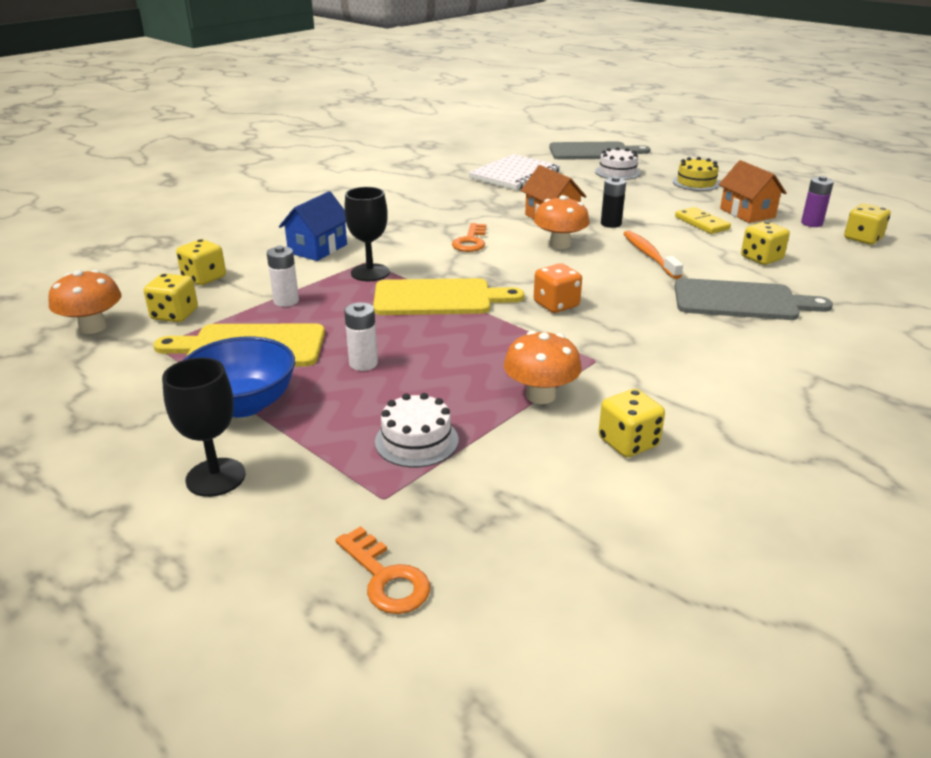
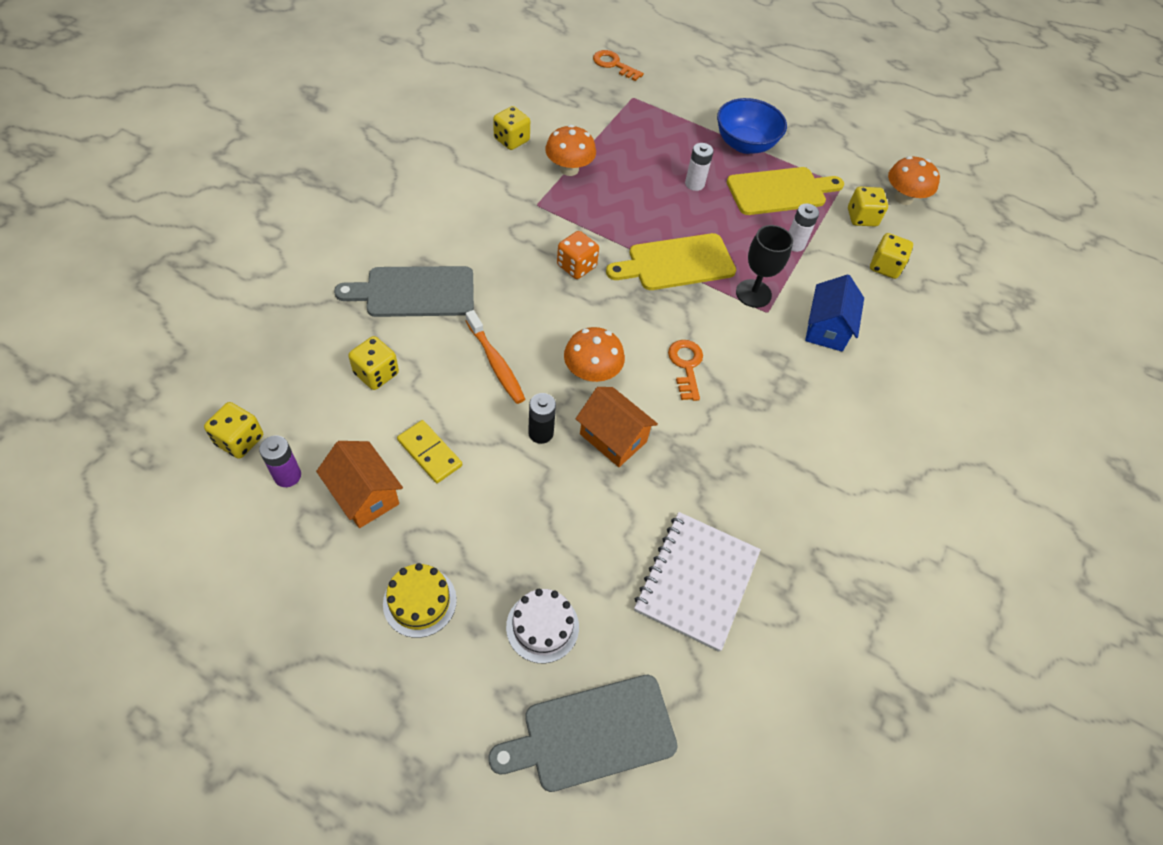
camera: 160 degrees right, 25 degrees up
(215, 477) = (721, 100): black goblet -> none
(416, 441) = (631, 130): white cake -> none

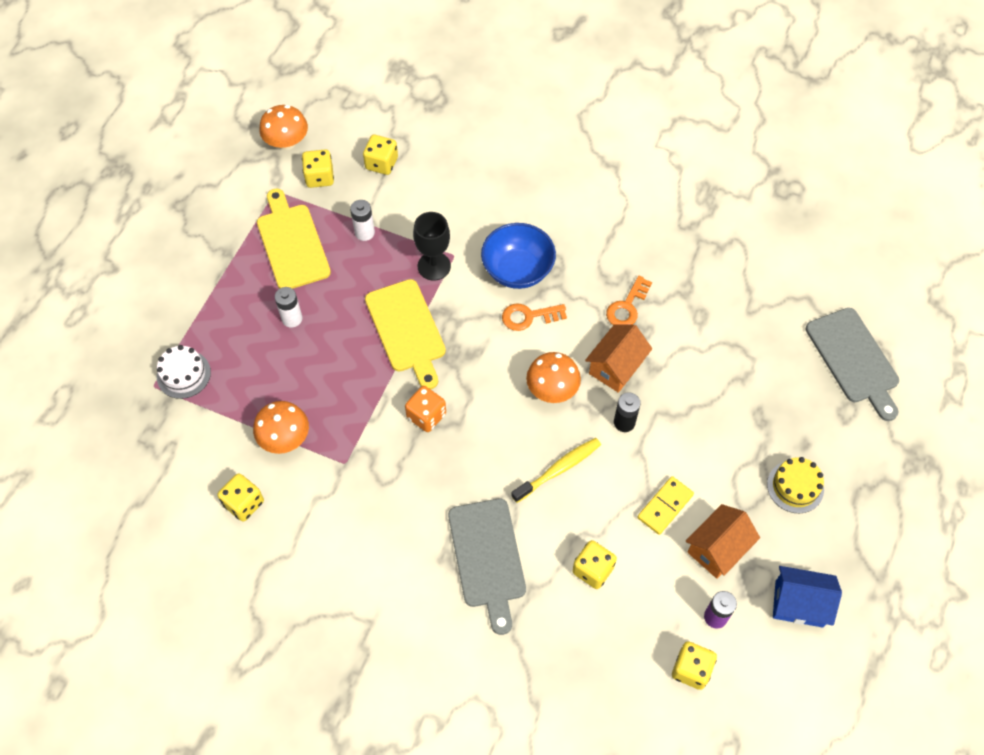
camera: 90 degrees left, 5 degrees up
(496, 363) = (559, 469): orange toothbrush -> yellow toothbrush
(542, 626) = (790, 399): white cake -> white cake (183, 374)
(614, 65) = (92, 411): orange key -> orange key (627, 306)
(696, 581) = (726, 302): white notebook -> none
(745, 144) = (223, 274): blue bowl -> blue bowl (517, 270)
(827, 328) = (464, 211): blue house -> blue house (799, 603)

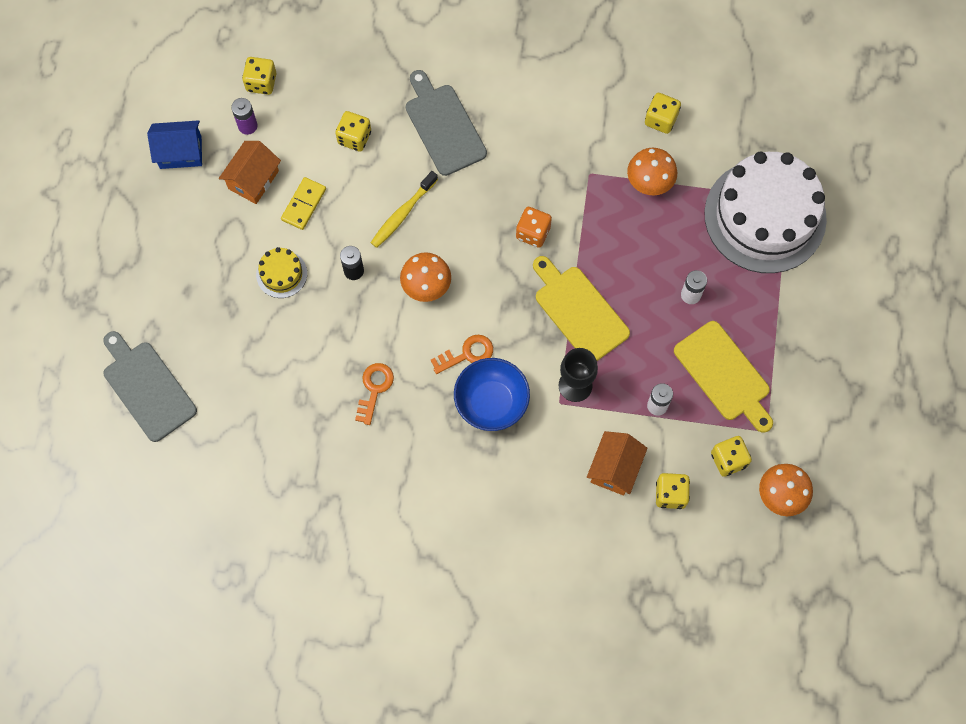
camera: 165 degrees right, 10 degrees up
(183, 374) = (765, 216): white cake -> white cake, size x2.41
(616, 367) = (372, 323): orange house -> orange house (614, 468)
(795, 486) = (192, 249): yellow cake -> yellow cake (281, 274)

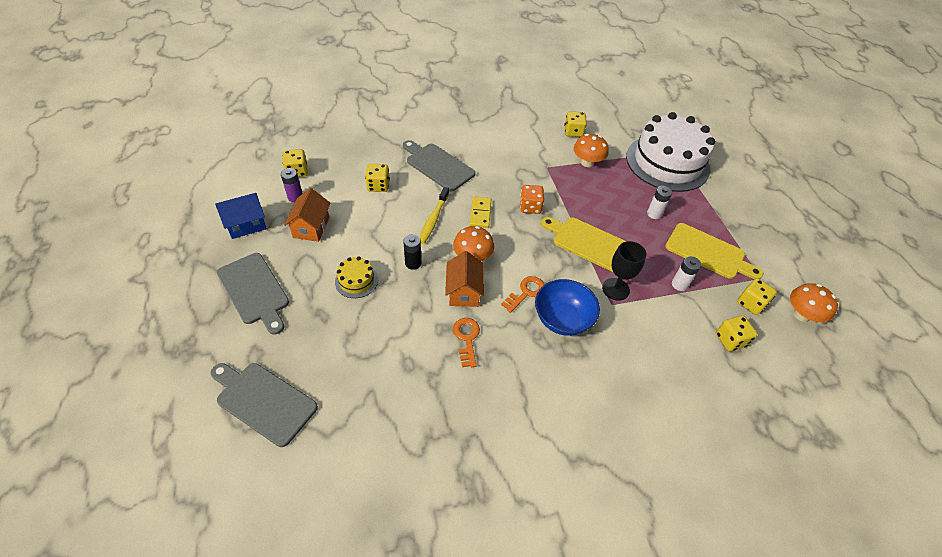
camera: 25 degrees left, 20 degrees down
(168, 251) = (254, 290): none -> grey cutting board
(303, 204) = (356, 232): yellow domino -> yellow domino (480, 213)
(614, 468) = (679, 336): orange house -> orange house (464, 291)

